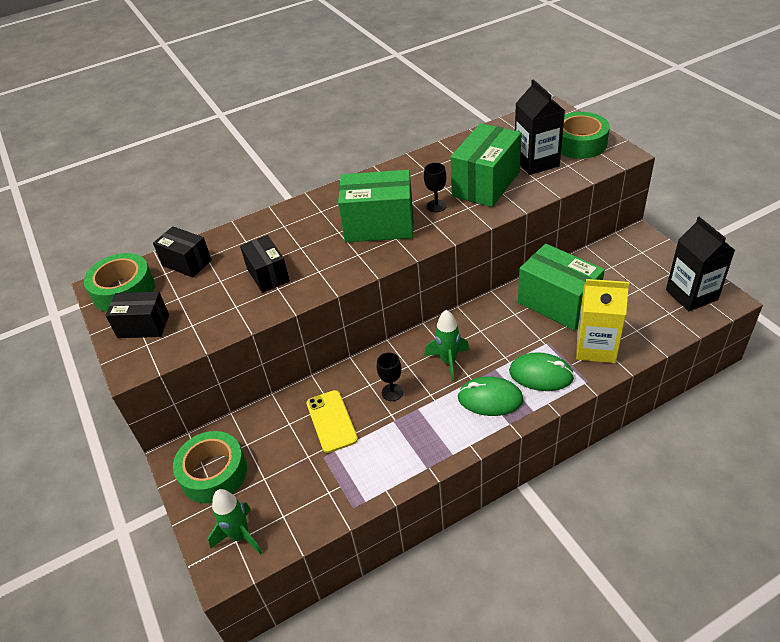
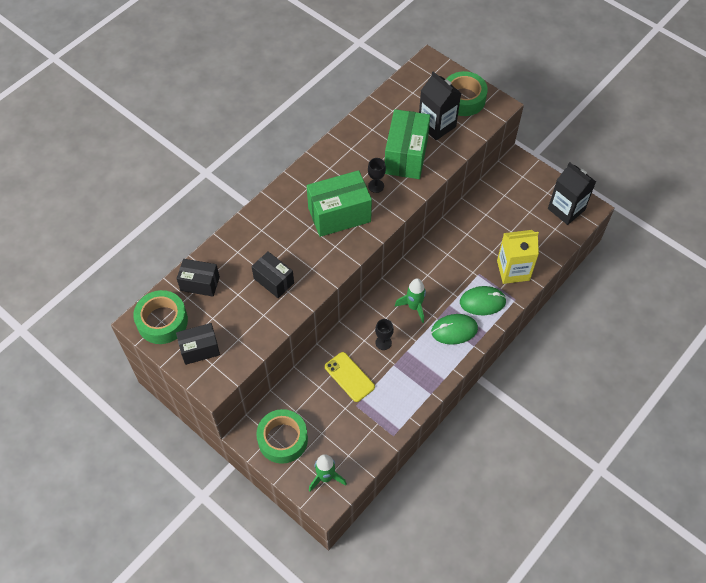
camera: 25 degrees left, 15 degrees up
(557, 303) = (475, 238): green box -> none

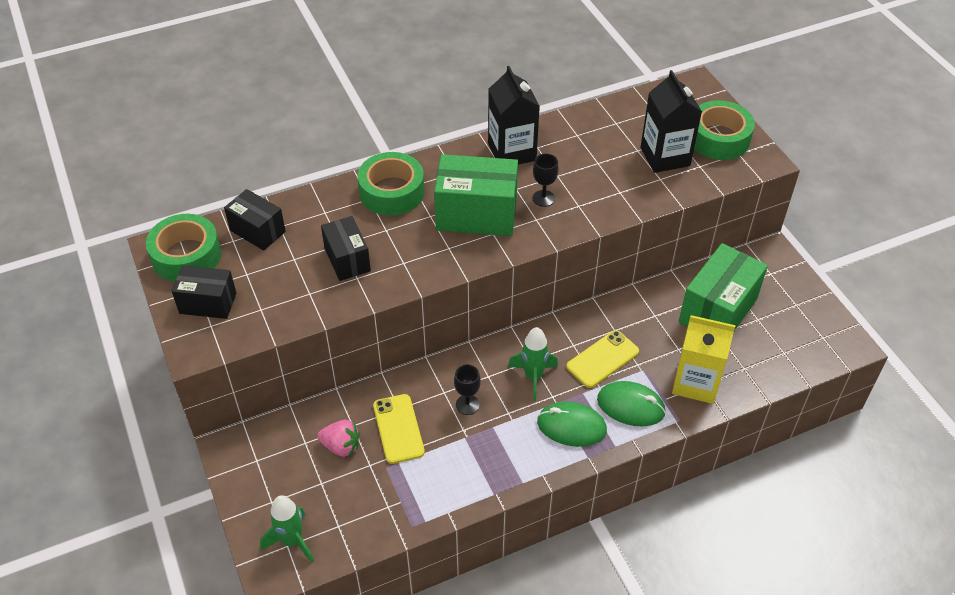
camera: 25 degrees right, 10 degrees down
(283, 439) = (268, 470): green tape -> green tape (392, 192)
(320, 404) = (341, 446): none -> pink strawberry
(406, 156) = (603, 177): green box -> green box (718, 310)
(450, 277) = (602, 359): none -> yellow phone
(566, 209) = (813, 334): black carton -> black carton (512, 152)

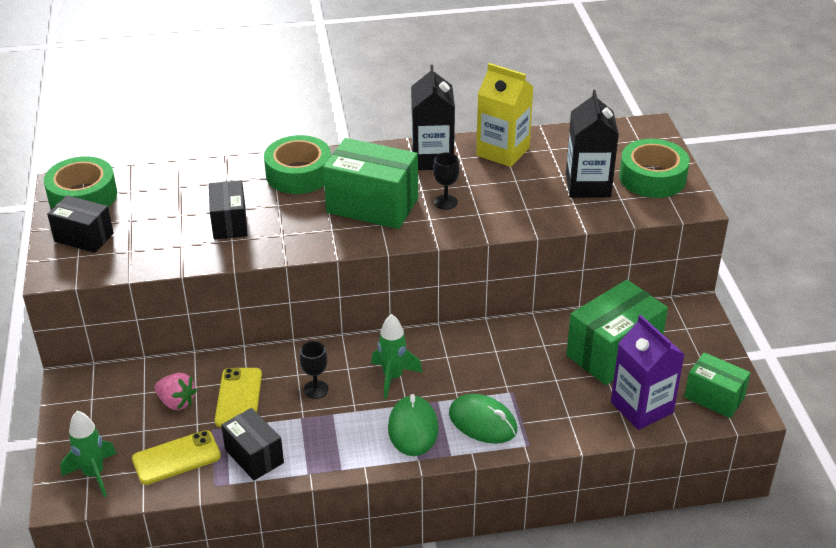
camera: 15 degrees right, 10 degrees down
(257, 231) = (157, 186): black box -> black box (254, 456)
(571, 426) = (413, 429): green mouse -> green mouse turned 60 degrees clockwise
(602, 359) = (471, 374): yellow phone -> yellow phone (176, 458)
(695, 382) = (561, 414): yellow carton -> yellow carton (502, 151)
(762, 361) = (641, 407): none -> purple carton
(818, 338) = (714, 397): none -> green box

